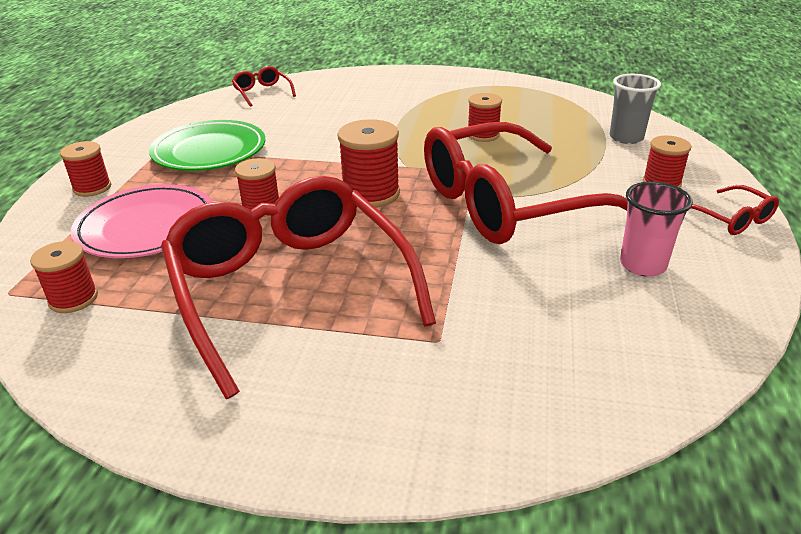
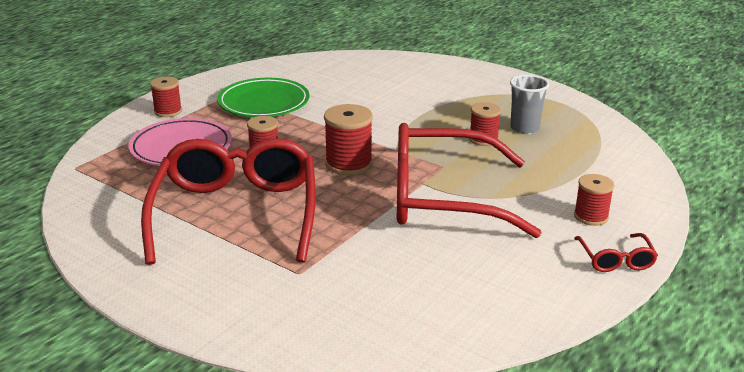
camera: 25 degrees right, 5 degrees down
(73, 299) = (107, 182): red spool -> none
(262, 92) = (342, 62): red glasses -> none
(626, 138) = (607, 171): grey cup -> grey cup (524, 128)
(642, 265) = (497, 270): pink cup -> none

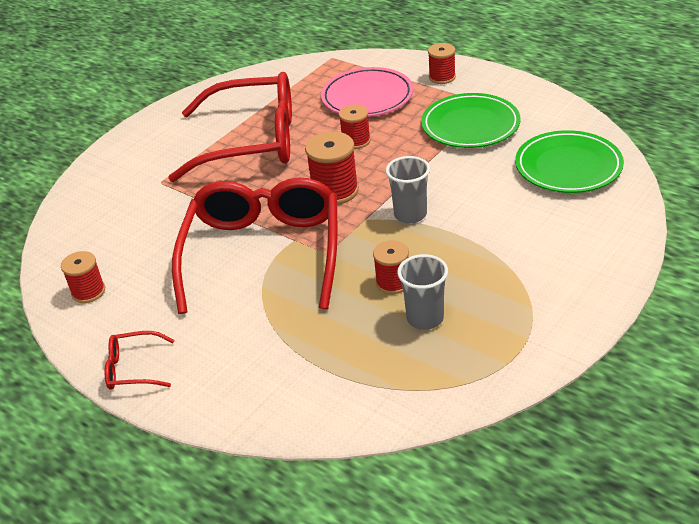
camera: 95 degrees right, 10 degrees up
(342, 72) = (568, 167): none -> green plate
(393, 131) = (410, 215): none -> grey cup
(591, 216) = (214, 359): red spool -> red spool (88, 292)

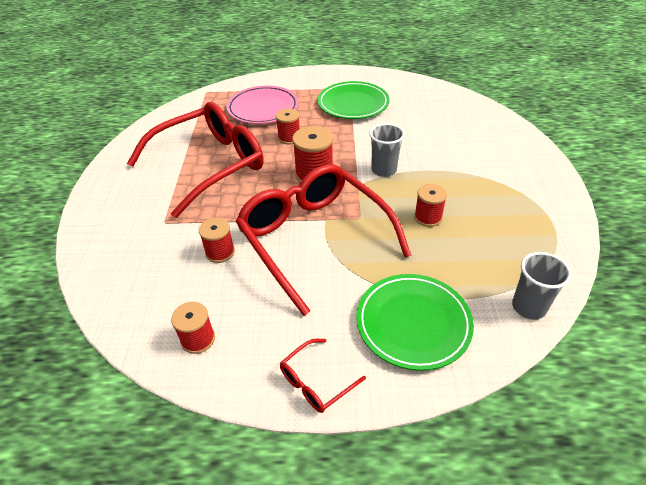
camera: 40 degrees left, 5 degrees up
(425, 318) = (476, 231): grey cup -> grey cup (528, 307)
(442, 77) = (299, 82): red spool -> red spool (220, 252)
(568, 167) = (439, 108): green plate -> green plate (413, 323)

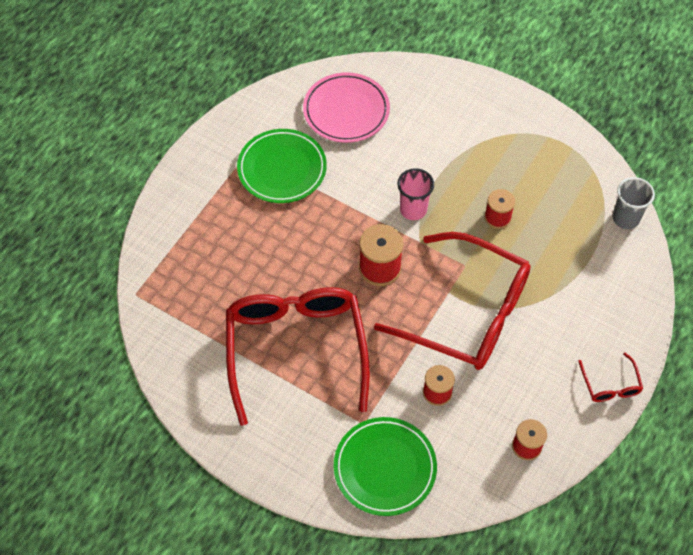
camera: 60 degrees left, 15 degrees up
(263, 108) = (223, 254): pink plate -> pink plate (346, 111)
(289, 138) = (301, 258): red spool -> none
(314, 238) = (467, 313): red glasses -> red glasses turned 150 degrees counterclockwise
(384, 170) = (413, 209): grey cup -> pink cup
(413, 323) = (597, 297): green plate -> green plate (385, 468)

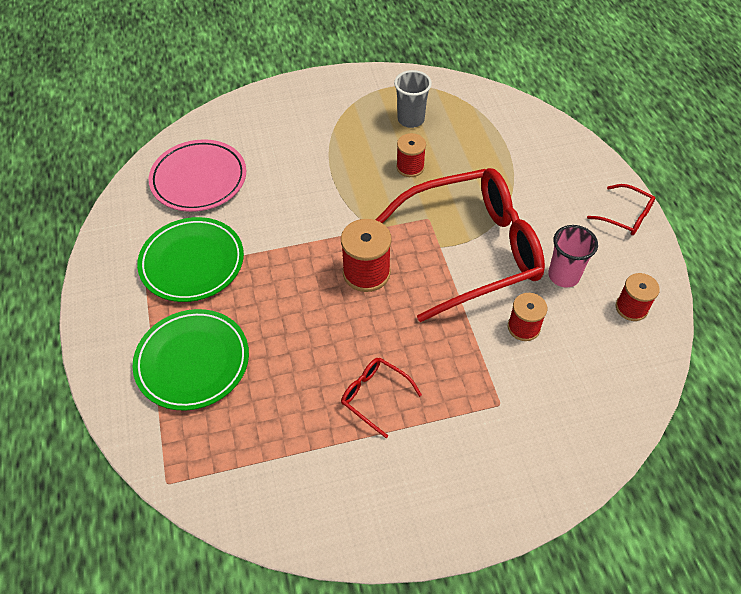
camera: 45 degrees left, 5 degrees down
(296, 349) = (374, 396): red glasses -> red glasses, size x0.40
(385, 468) = (559, 424): green plate -> green plate (192, 362)
(413, 209) = (340, 210): pink cup -> pink cup (563, 276)
(625, 218) = (495, 103): grey cup -> grey cup (411, 119)

